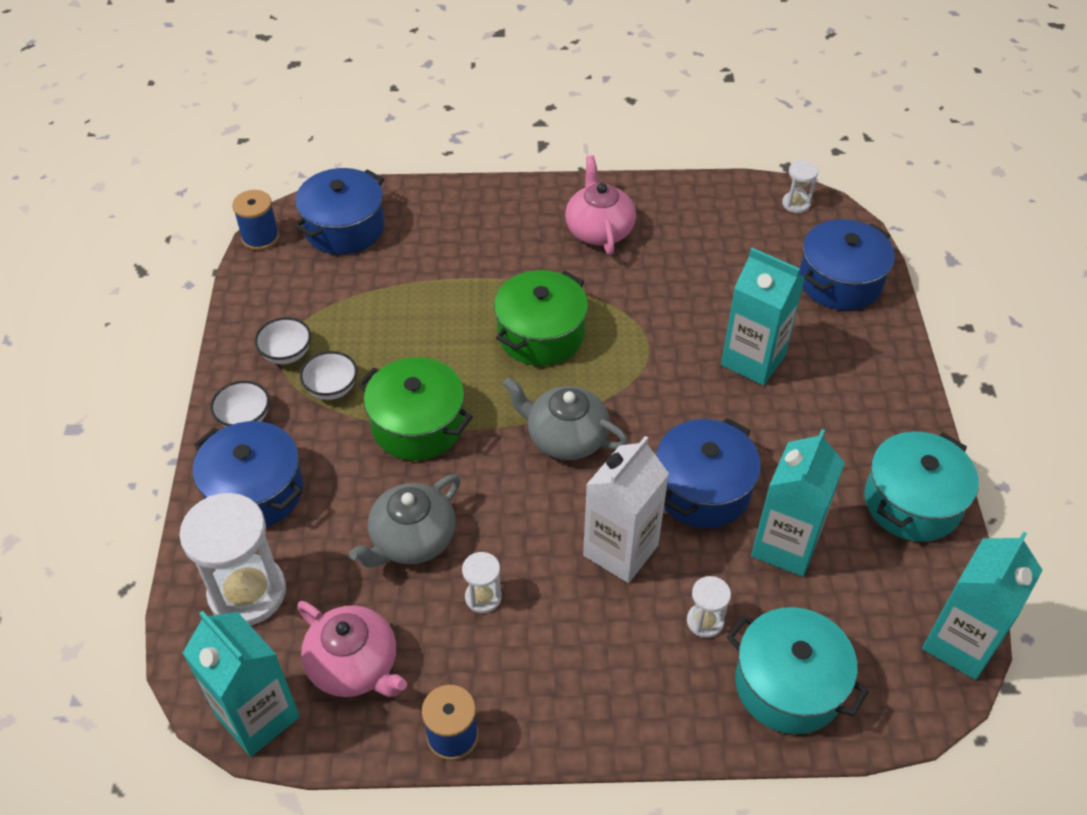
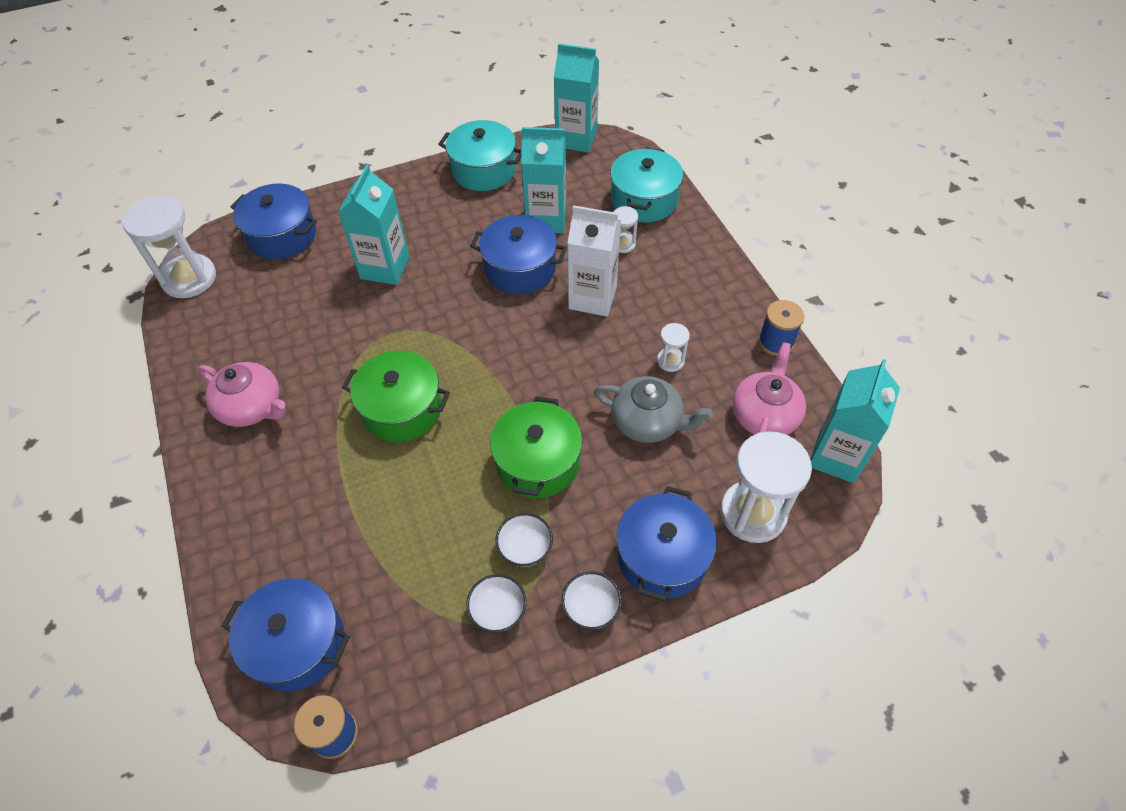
camera: 110 degrees left, 5 degrees up
(565, 437) = (507, 358): grey teapot -> none
(599, 230) = (252, 407): pink teapot -> pink teapot turned 120 degrees counterclockwise
(796, 204) = (189, 278): white hourglass -> white hourglass, size x2.11

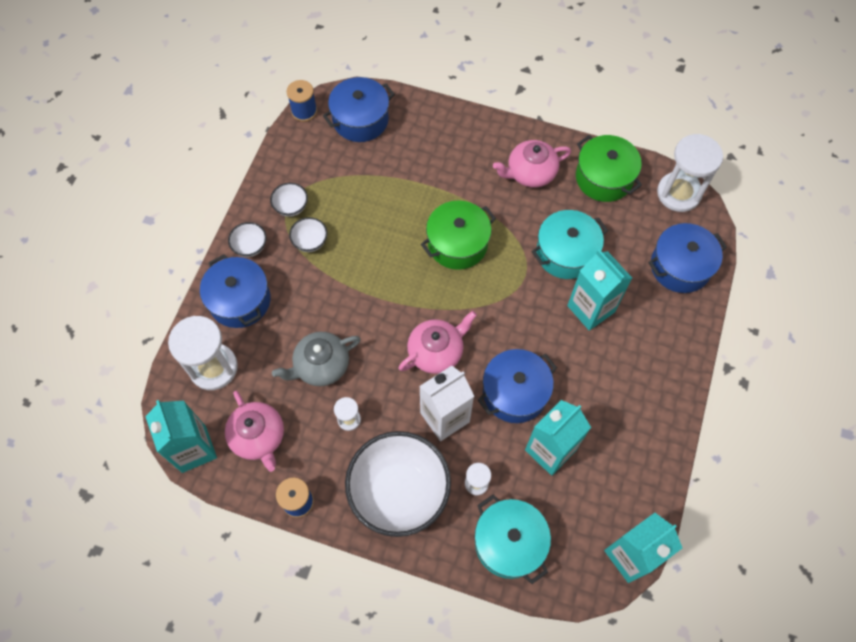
camera: 130 degrees right, 10 degrees up
(483, 170) = (648, 449): turquoise pot -> turquoise pot (566, 253)
(537, 462) = (354, 286): green pot -> green pot (604, 178)
(538, 344) = (436, 351): none -> pink teapot
(686, 284) = (399, 492): none -> white bowl

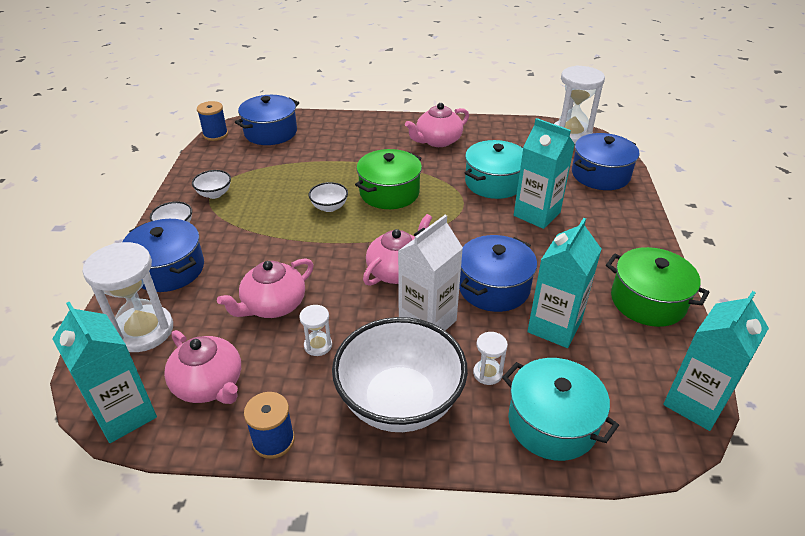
camera: 15 degrees left, 25 degrees down
(310, 242) = (239, 214): white bowl -> white bowl (329, 207)
(321, 365) = (273, 305): grey teapot -> pink teapot
(604, 178) = (503, 134): green pot -> green pot (648, 301)

